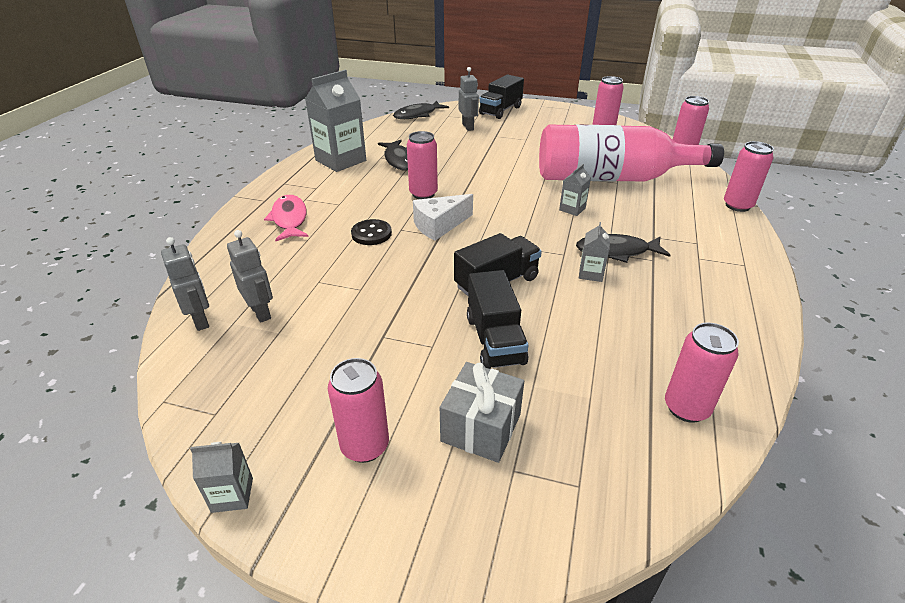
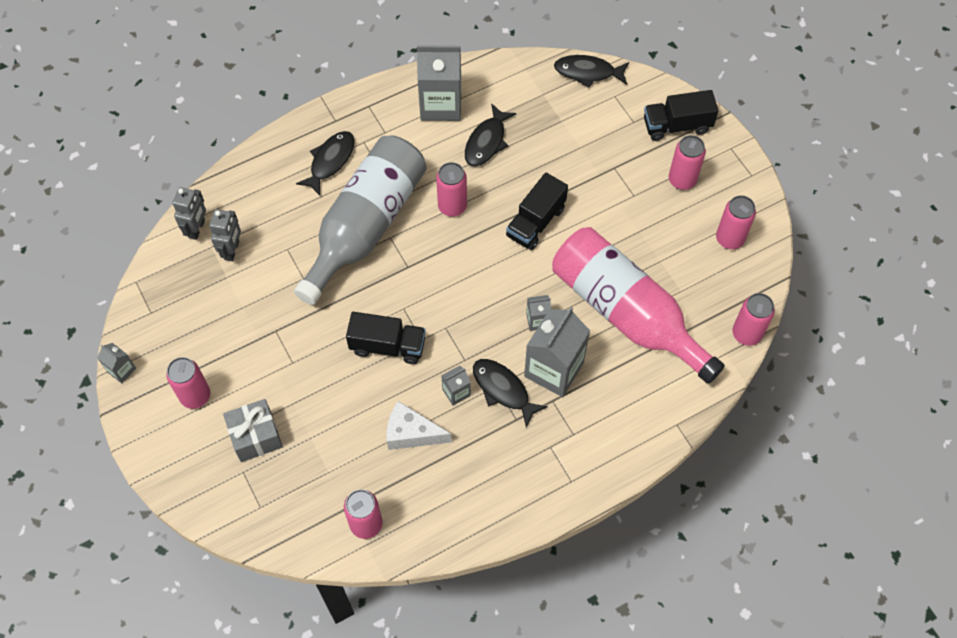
camera: 45 degrees right, 25 degrees up
(289, 219) = (330, 161): pink fish -> black fish
(371, 234) = (366, 226): black button -> grey bottle
(439, 225) = (420, 256): white cheese -> white cheese (411, 433)
(468, 127) = (608, 132): grey robot -> none
(495, 340) = (330, 389): black truck -> black truck (535, 222)
(625, 223) = (554, 369): none -> grey carton
(737, 205) = (673, 431): pink can -> pink can (682, 180)

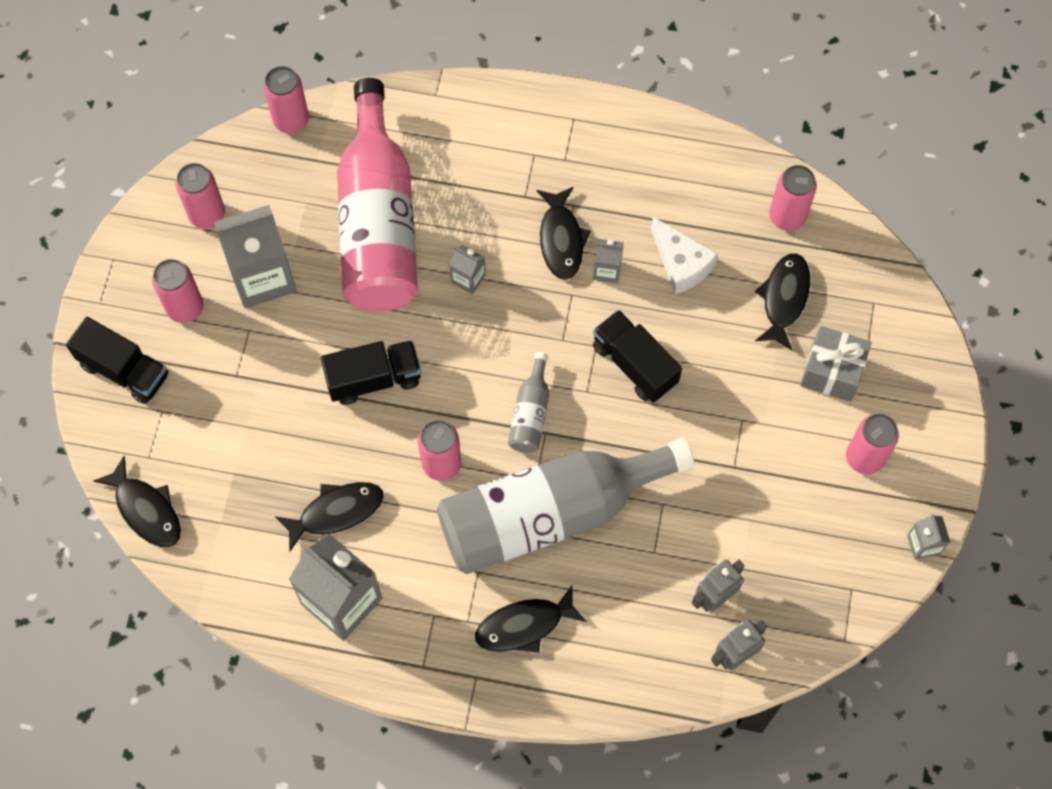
camera: 140 degrees left, 5 degrees up
(324, 462) = (784, 298): none -> black fish
(426, 271) = (530, 413): none -> grey bottle
(554, 369) = (497, 222): grey carton -> grey carton (263, 277)

